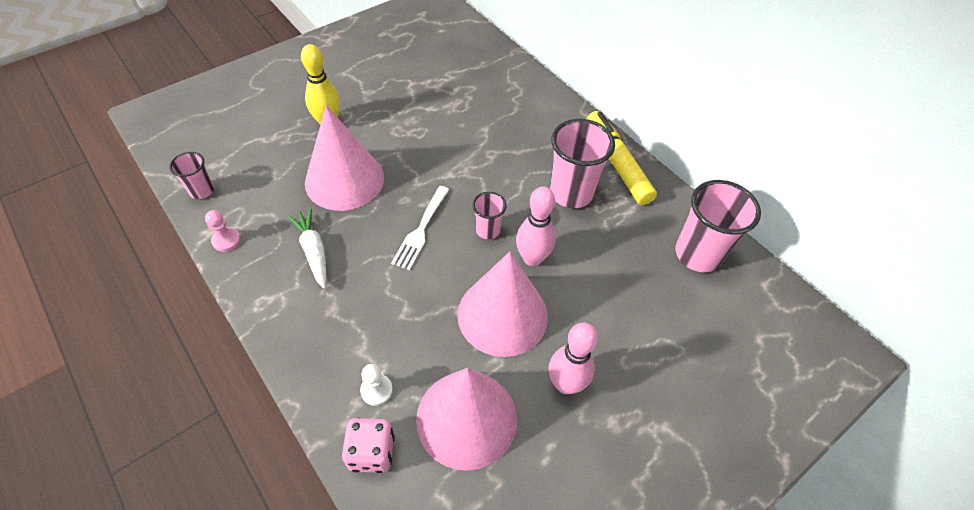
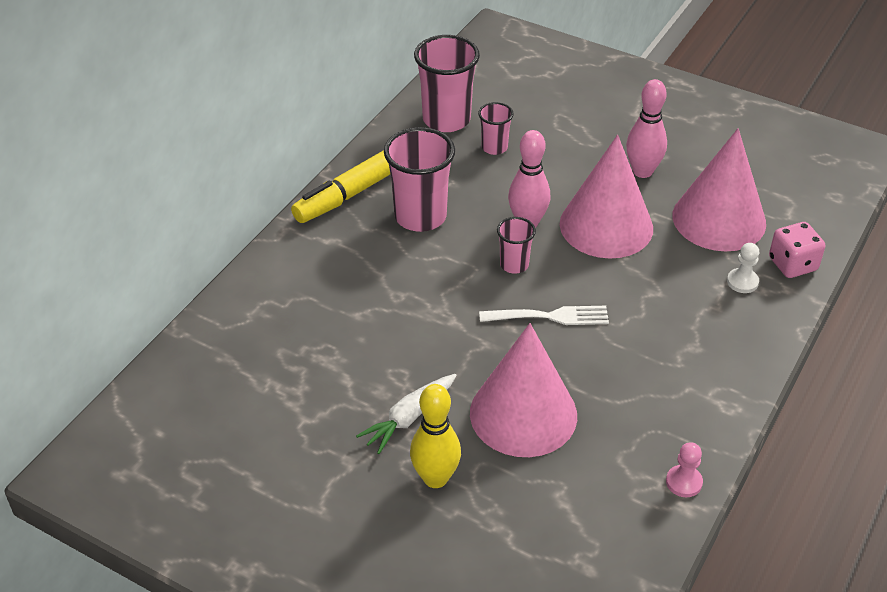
camera: 110 degrees left, 10 degrees down
(202, 191) = (636, 553): pink cup -> pink cup (494, 147)
(313, 251) = (640, 394): white carrot -> white carrot (409, 417)

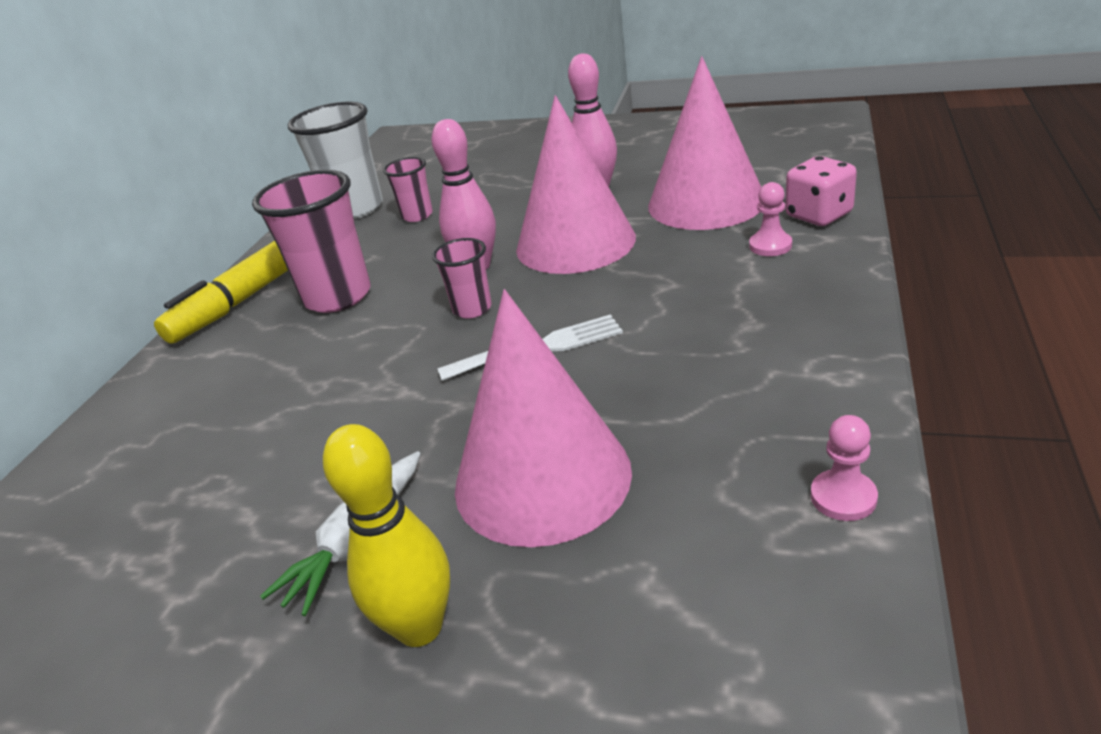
camera: 10 degrees left, 10 degrees down
(446, 119) = (355, 209): pink cup -> white cup
(742, 282) = (770, 246): white pawn -> pink pawn

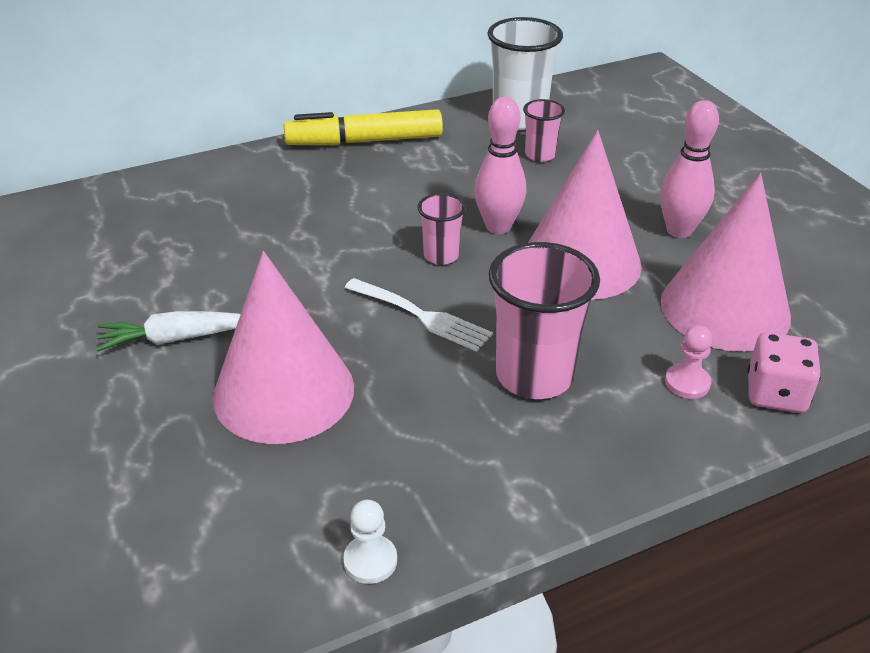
camera: 45 degrees right, 5 degrees up
(337, 296) = (400, 181): pink cup -> pink cup (534, 376)
(419, 627) = (127, 405): yellow bowling pin -> none
(843, 497) = (370, 560): pink pawn -> white pawn

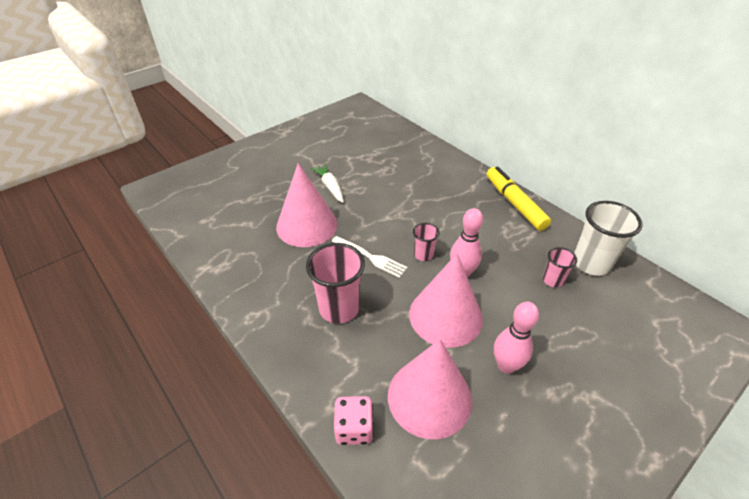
camera: 75 degrees right, 5 degrees up
(370, 560) = (218, 273): white pawn -> none
(421, 316) = (371, 257): white fork -> white fork turned 75 degrees counterclockwise
(687, 383) = (352, 379): pink pawn -> none

